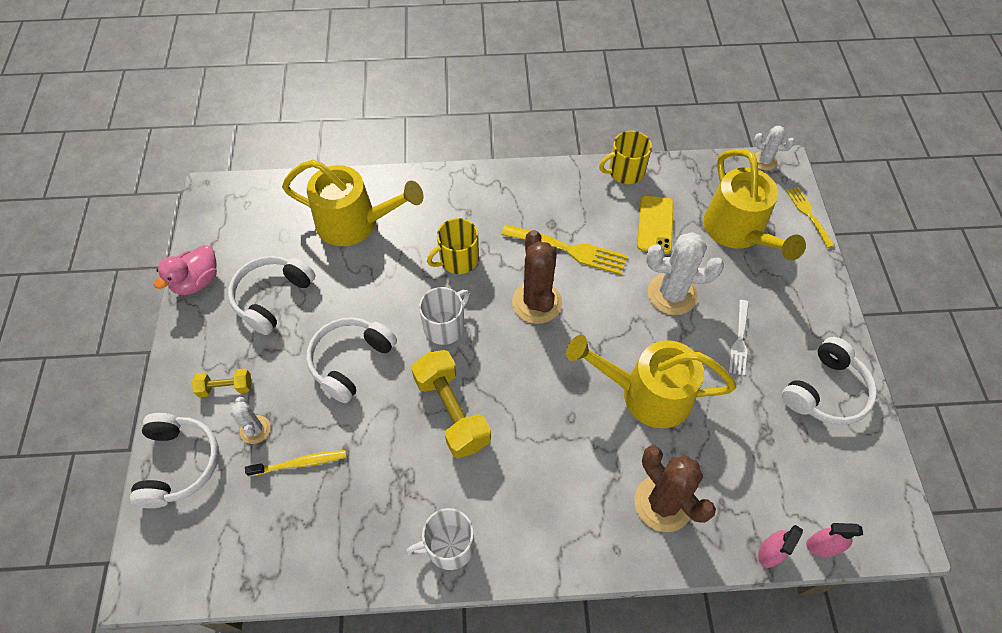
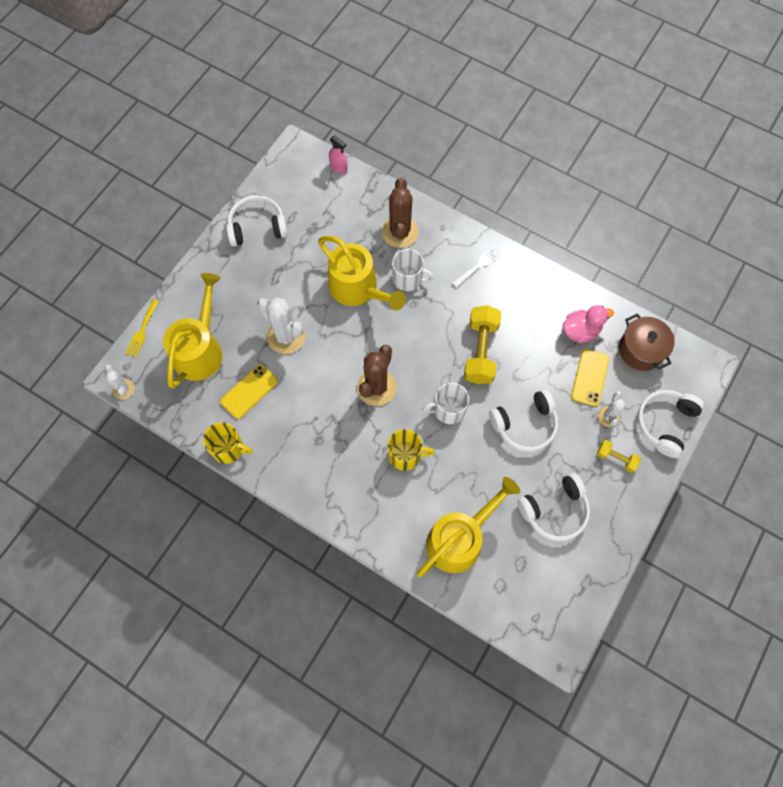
camera: 145 degrees left, 10 degrees up
(197, 281) = (604, 562): pink duck -> pink duck (580, 331)
(248, 544) = (641, 350): none -> brown pot
(300, 463) = (590, 377): yellow toothbrush -> yellow phone
(355, 223) = (460, 538): yellow watering can -> yellow watering can turned 90 degrees clockwise
(449, 546) = (529, 281): white mug -> white mug (408, 279)
(569, 249) = (323, 411): yellow fork -> none
(739, 340) = (275, 283): white fork -> white fork (479, 265)
(769, 552) = (367, 180): pink spray bottle -> none

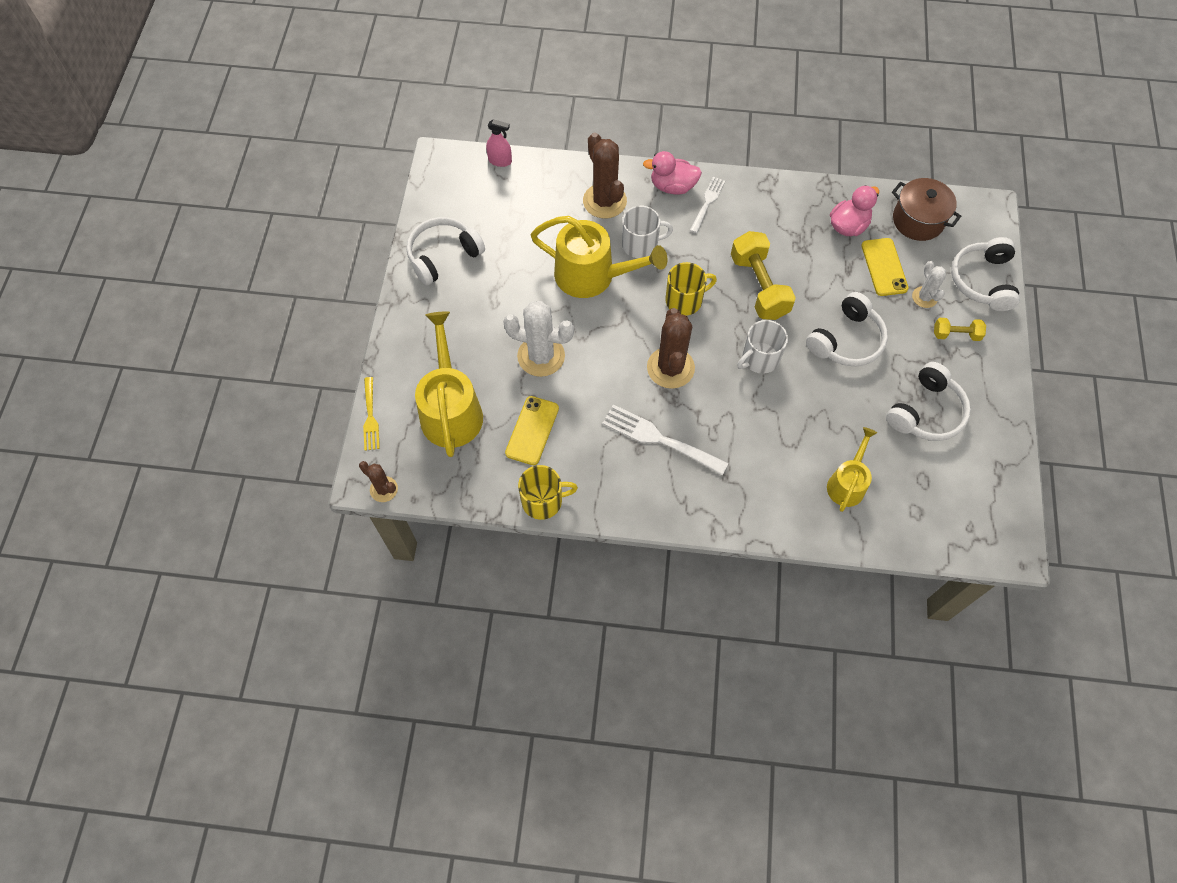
camera: 25 degrees left, 5 degrees down
(123, 389) = (384, 489): white cactus -> brown cactus
(337, 439) = (659, 439): none -> white fork
(405, 455) = (741, 423): yellow mug -> yellow mug (685, 300)
(459, 241) = (672, 186): none -> pink duck
(460, 538) = (847, 483): yellow watering can -> yellow watering can, size x0.58

